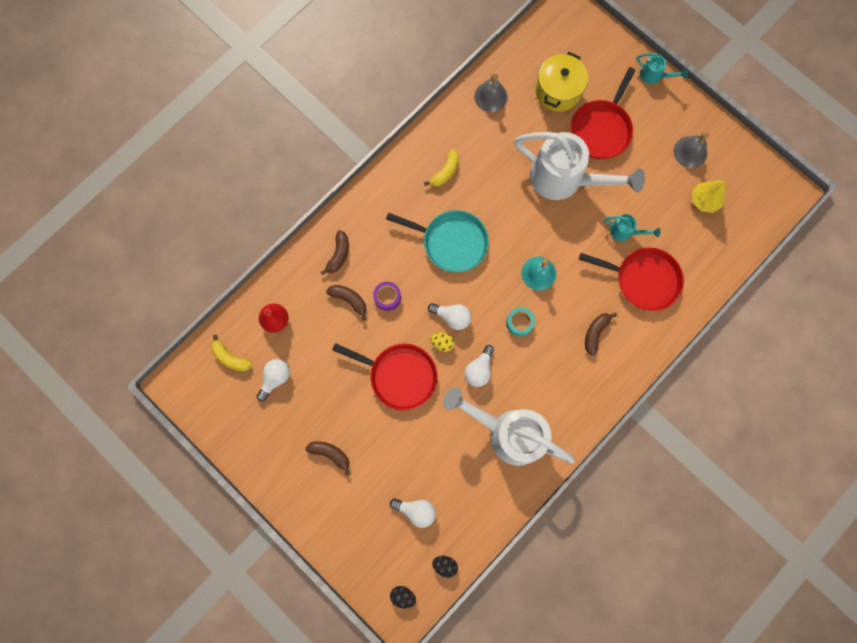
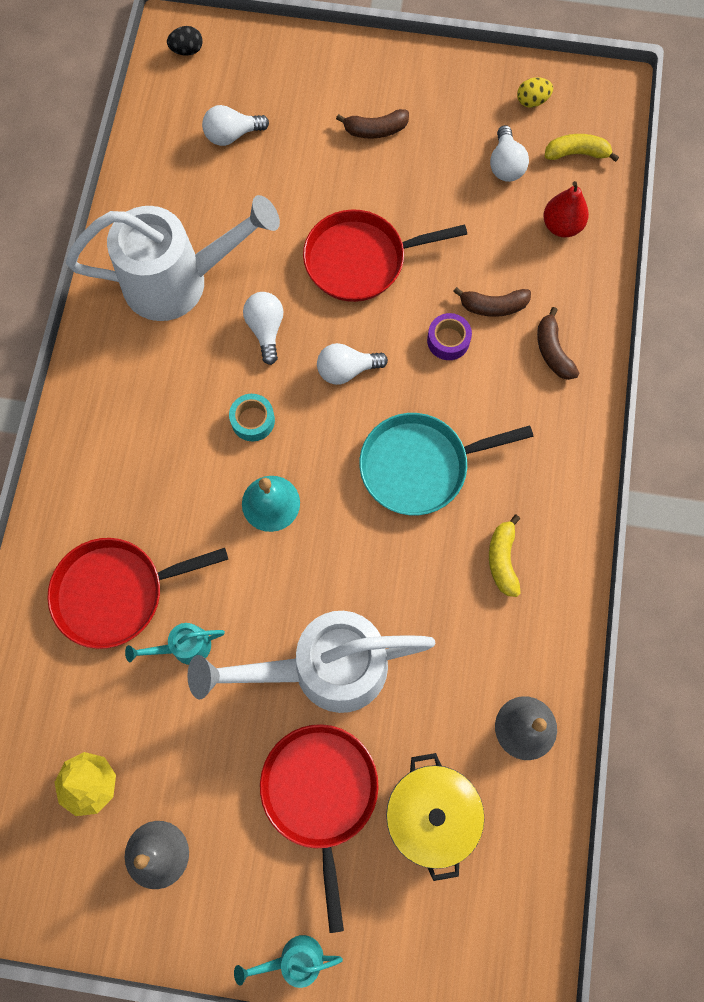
camera: 145 degrees right, 5 degrees down
(442, 343) = (336, 331): yellow egg -> yellow egg (532, 101)
(445, 564) = (160, 104): black egg -> none
(595, 333) = (141, 474): brown banana -> none

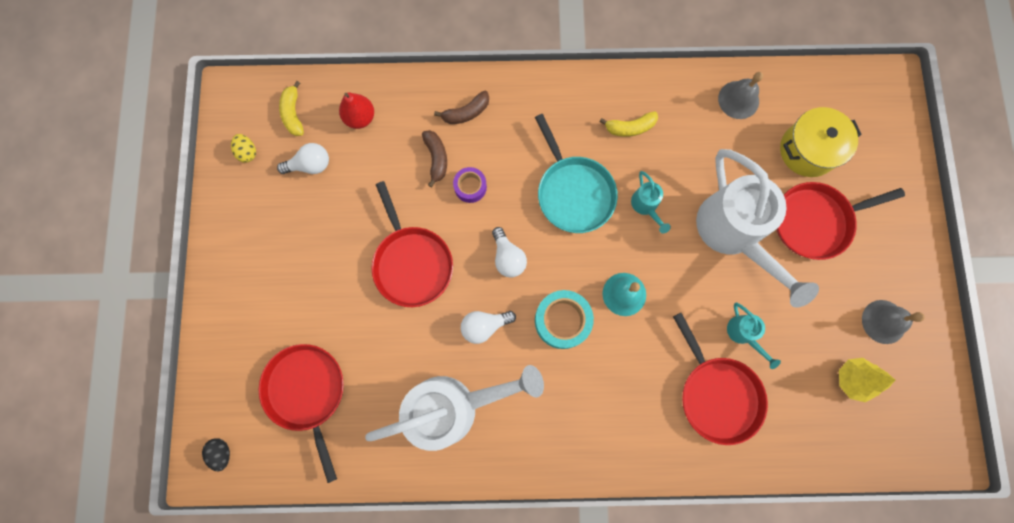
camera: 100 degrees left, 5 degrees up
(179, 281) = (453, 406): white watering can -> white watering can turned 90 degrees clockwise
(232, 135) = (307, 392): white light bulb -> red pan
(253, 420) = (562, 320): turquoise tape -> turquoise tape, size x1.64
(294, 958) = (917, 220): turquoise watering can -> turquoise watering can (646, 206)
(375, 130) = (288, 272): brown banana -> none

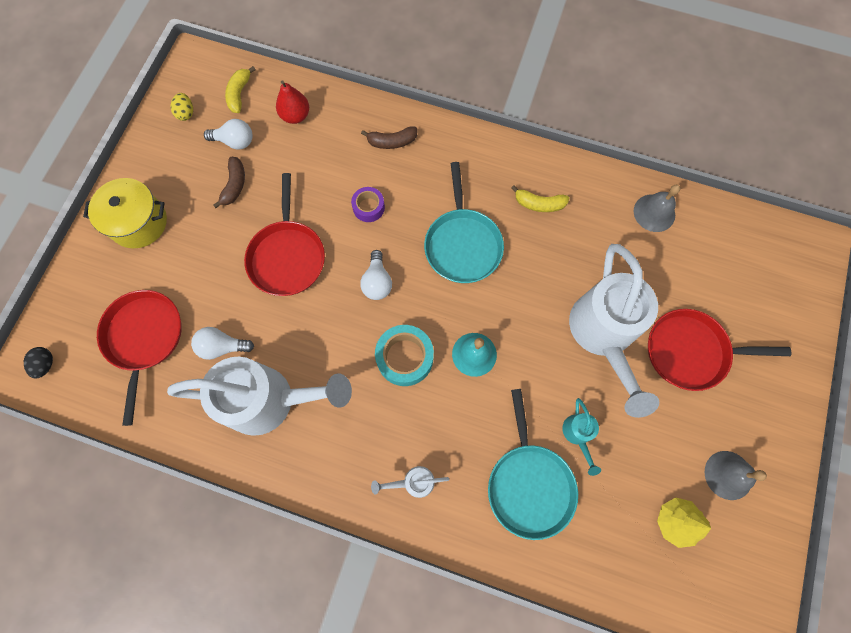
camera: 20 degrees right, 5 degrees down
(436, 158) = (348, 172): brown banana -> brown banana (234, 185)
(484, 326) = (330, 336): white light bulb -> white light bulb (222, 346)
(614, 431) = (413, 482): none -> white watering can
(646, 206) = (527, 280): turquoise watering can -> none
(717, 395) = (529, 484): red pan -> turquoise pan
(807, 150) = (706, 282): yellow pot -> yellow pot (138, 222)

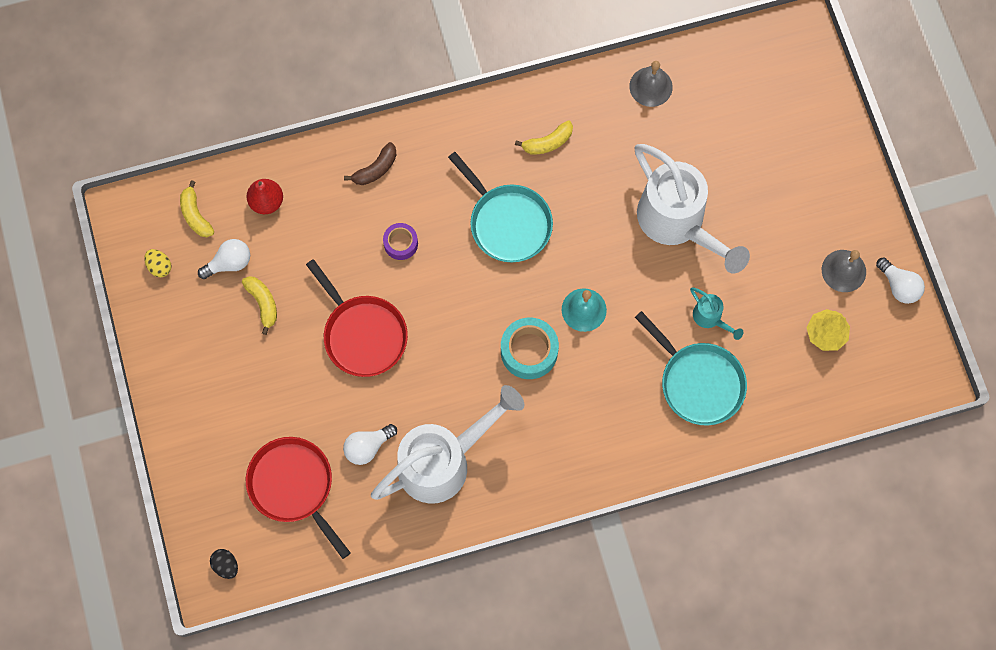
camera: 35 degrees left, 0 degrees up
(138, 222) = (202, 394): yellow pot -> none
(234, 185) = (263, 303): brown banana -> yellow banana
(377, 282) = (458, 304): white light bulb -> white light bulb (898, 286)
(413, 482) = (607, 443): white watering can -> none
(690, 351) = (755, 190): red pan -> none

